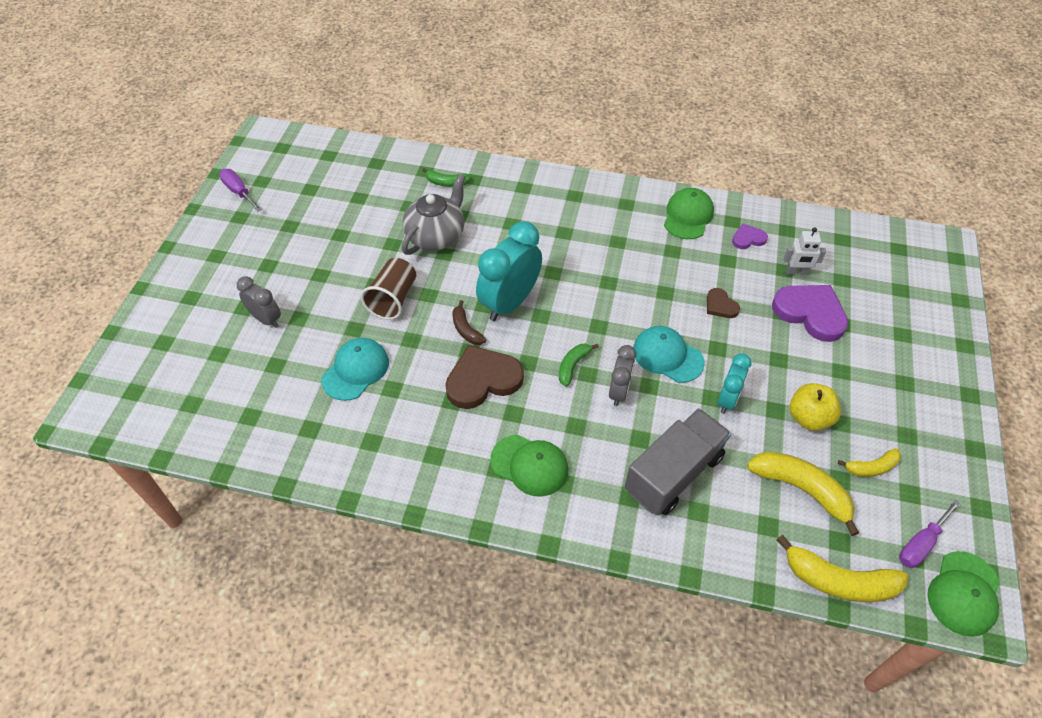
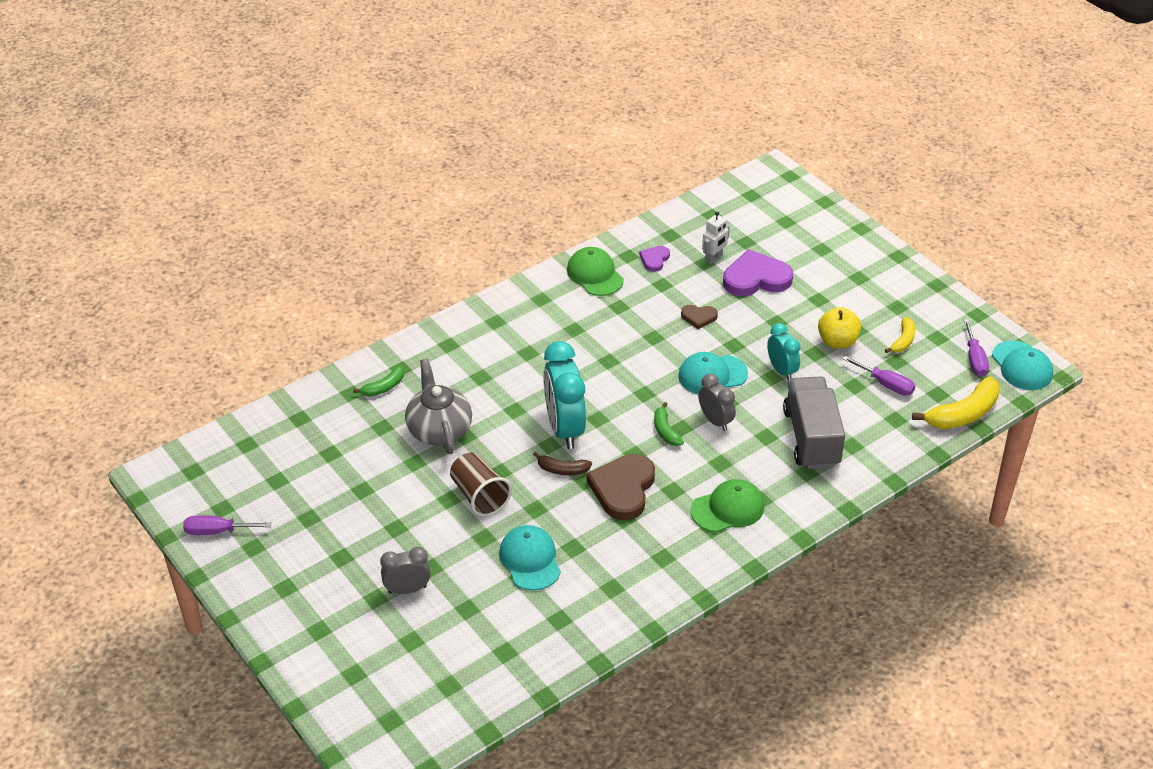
camera: 50 degrees left, 10 degrees down
(801, 489) = (886, 384): yellow banana -> purple screwdriver
(963, 593) = (1022, 366): green cap -> turquoise cap

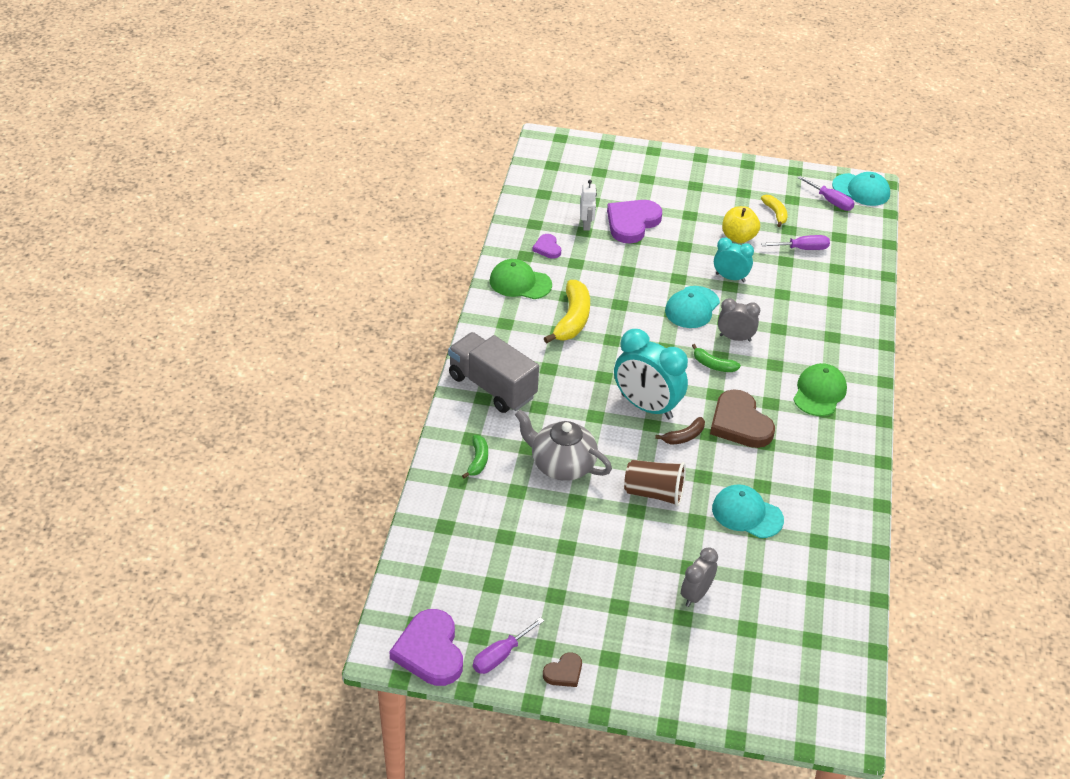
camera: 45 degrees left, 0 degrees up
(178, 495) = (430, 651): none -> purple heart
(699, 317) = (631, 272): brown heart -> brown heart (564, 672)
(811, 438) = (806, 312): grey truck -> grey truck (492, 387)
(963, 414) = (869, 241): yellow banana -> yellow banana (572, 319)

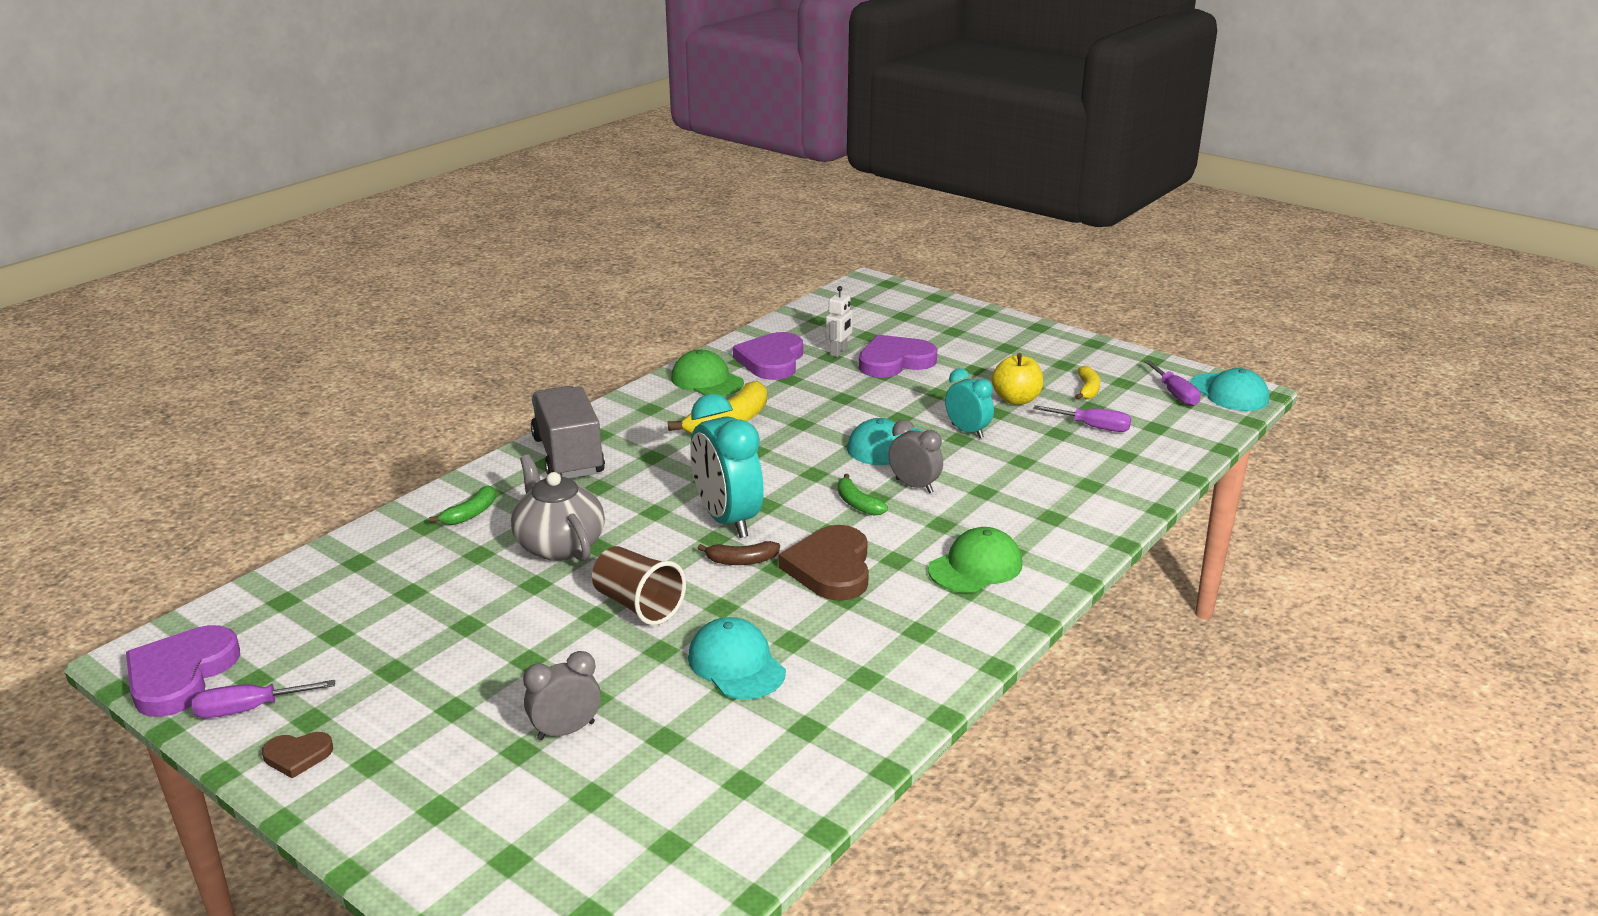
camera: 30 degrees right, 15 degrees down
(547, 248) = (771, 360): purple heart -> purple heart, size x1.98

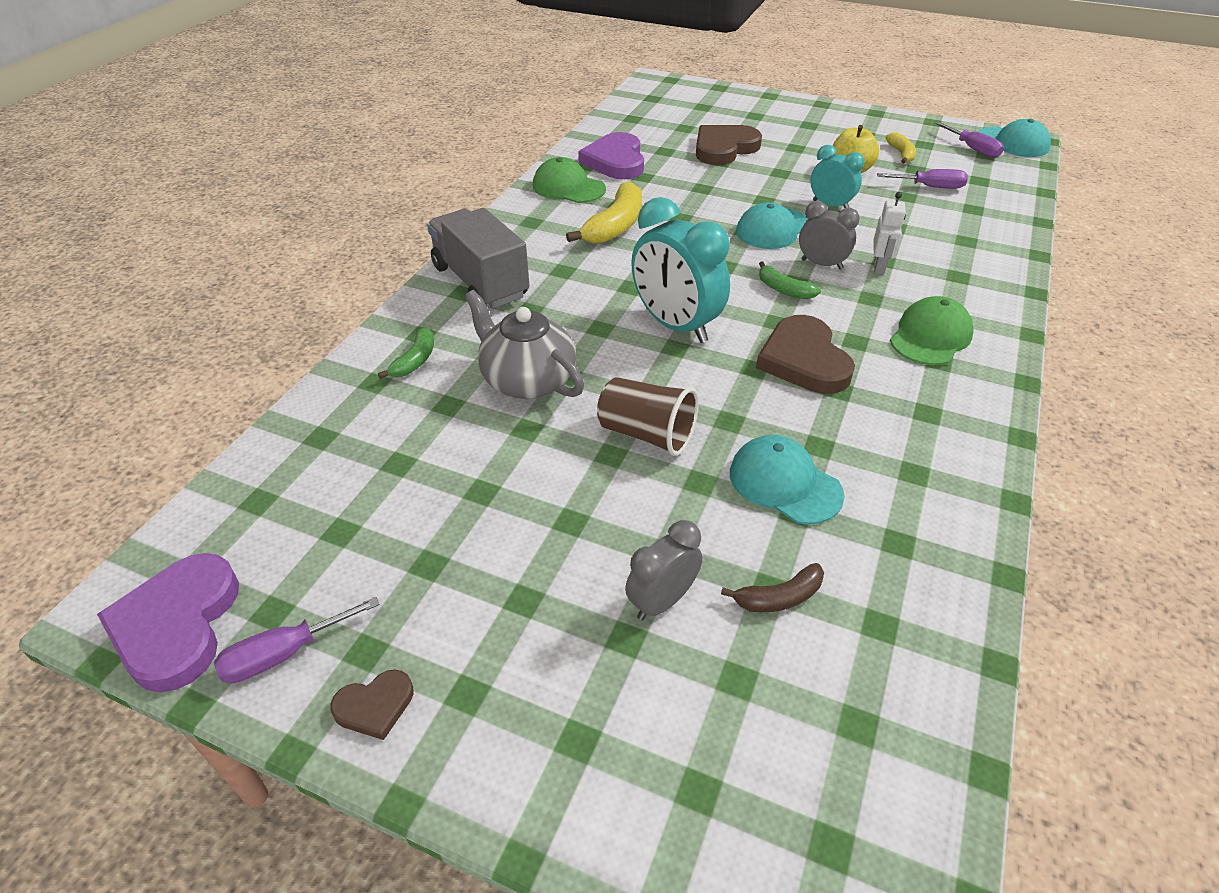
camera: 15 degrees left, 15 degrees up
(741, 561) = (716, 367): brown banana -> brown banana (779, 597)
(839, 352) = (670, 146): white robot -> white robot (879, 267)
(895, 361) = (724, 148): purple heart -> brown heart

